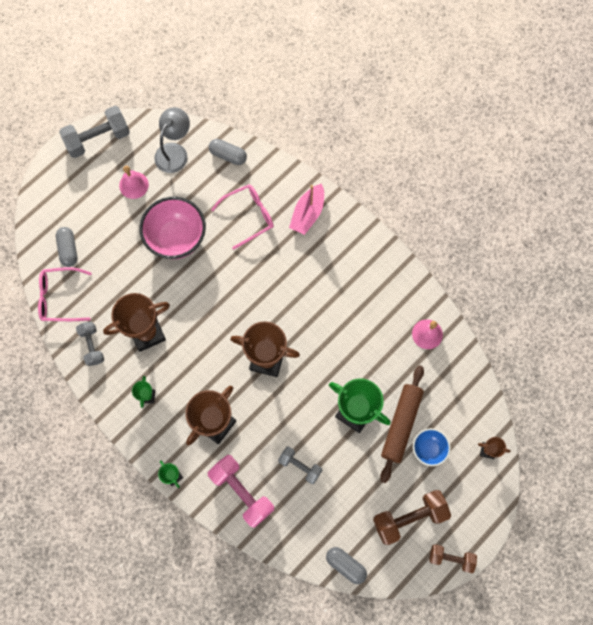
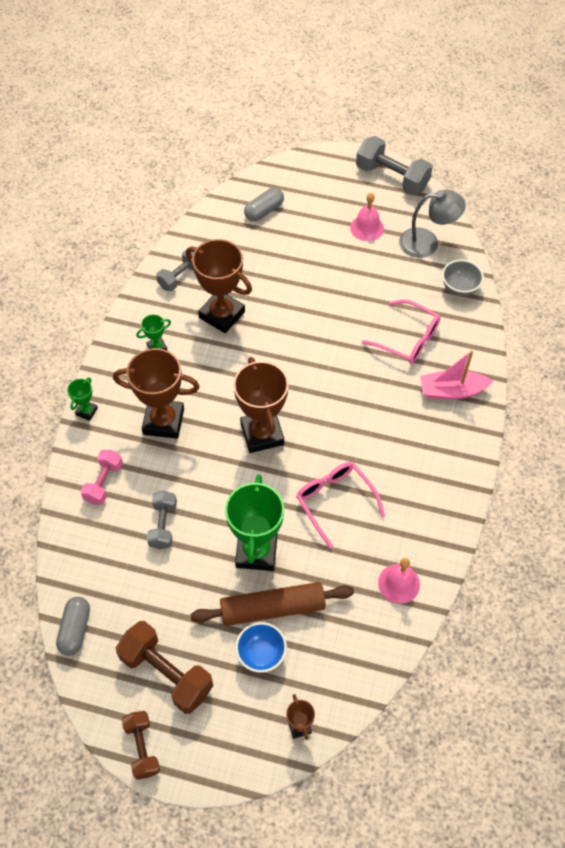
camera: 60 degrees right, 15 degrees down
(60, 298) = (211, 228): pink glasses -> pink glasses (335, 501)
(177, 238) = (338, 289): pink bowl -> none
(228, 155) = (459, 288): grey capsule -> grey bowl
(242, 492) = (104, 482): pink dumbbell -> pink dumbbell, size x0.61

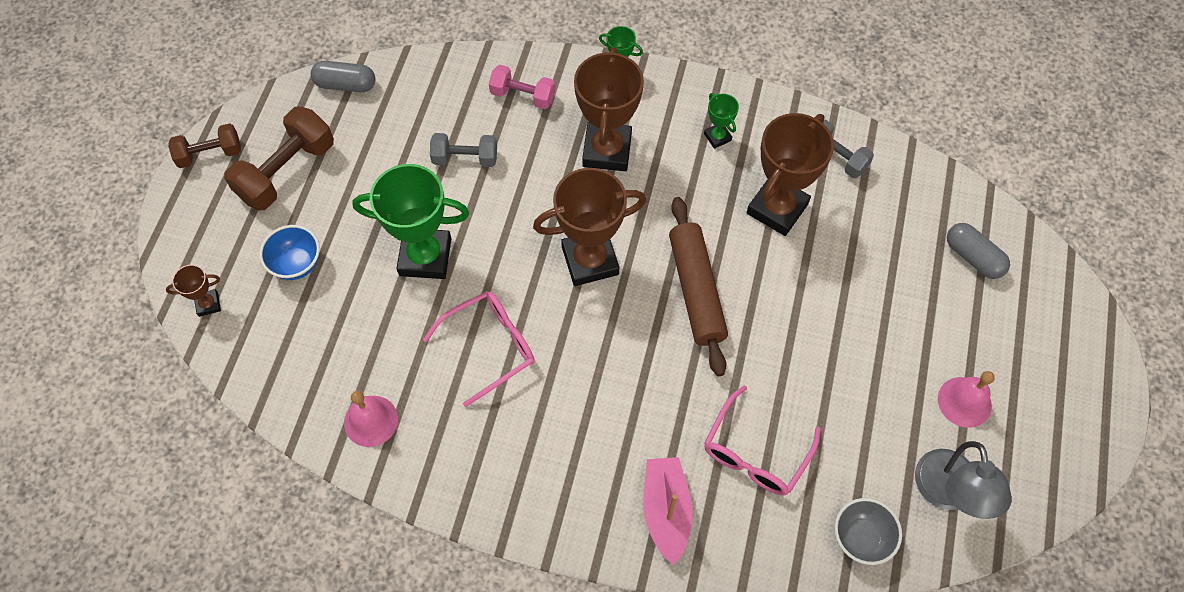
camera: 90 degrees right, 5 degrees up
(272, 608) = (351, 275): brown rolling pin -> brown rolling pin (696, 290)
(392, 177) = (1080, 445): grey dumbbell -> none

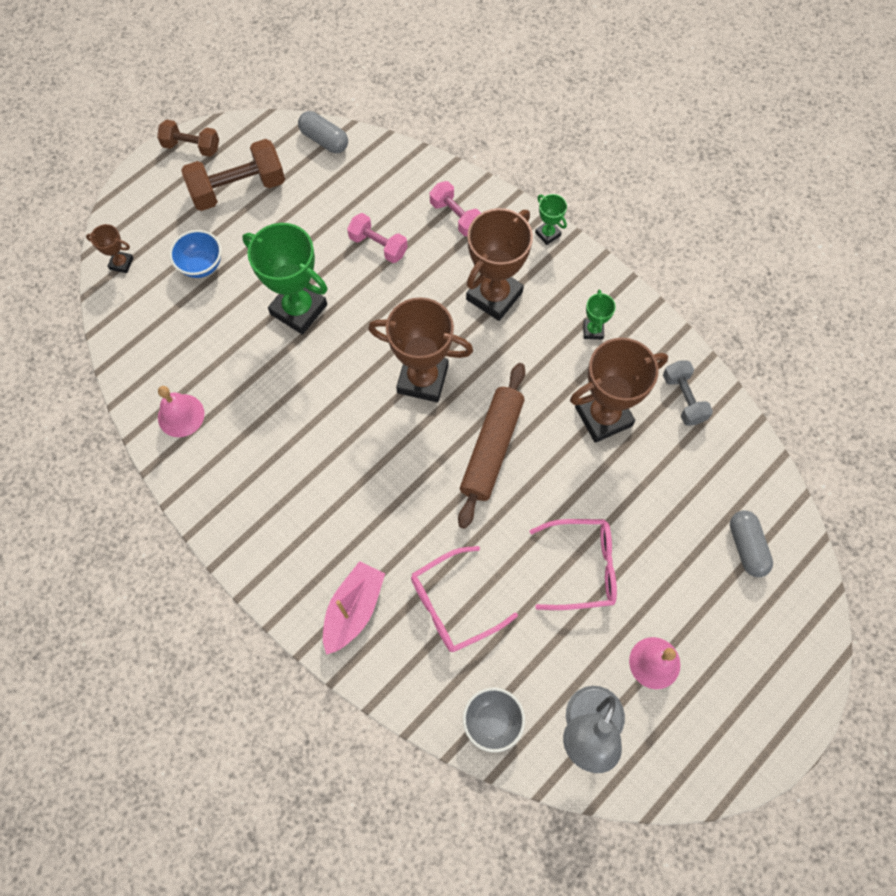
camera: 30 degrees right, 5 degrees up
(465, 158) = (378, 245): grey dumbbell -> pink dumbbell
(490, 346) = (303, 406): pink glasses -> pink glasses (582, 567)

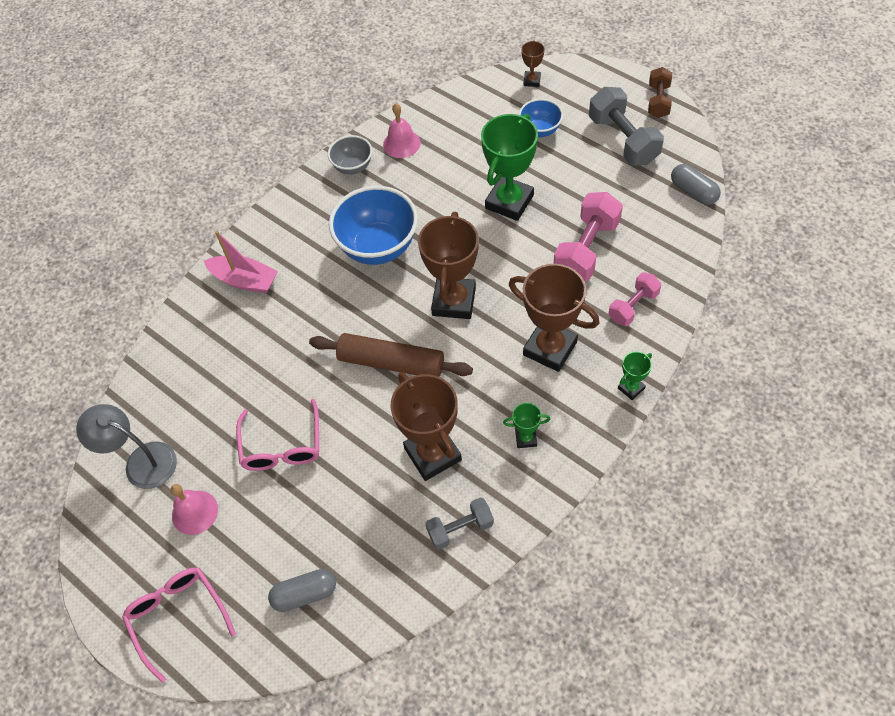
camera: 90 degrees right, 10 degrees down
(238, 189) = (623, 140): brown dumbbell -> grey dumbbell
(324, 140) = (693, 191): grey capsule -> grey capsule turned 75 degrees counterclockwise
(333, 452) = (378, 247): none -> blue bowl
(378, 245) = (586, 249): pink dumbbell -> pink dumbbell, size x1.65
(453, 605) = (248, 349): pink glasses -> pink glasses (178, 616)
(492, 721) = (152, 388): grey bowl -> grey bowl (353, 167)

